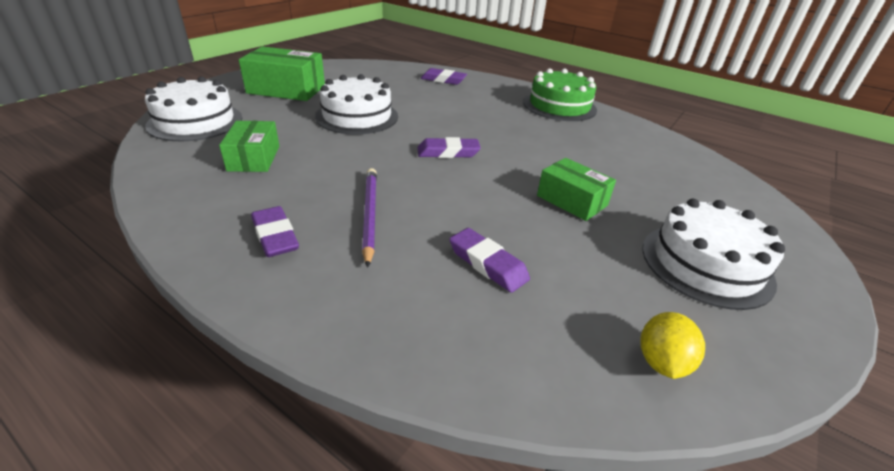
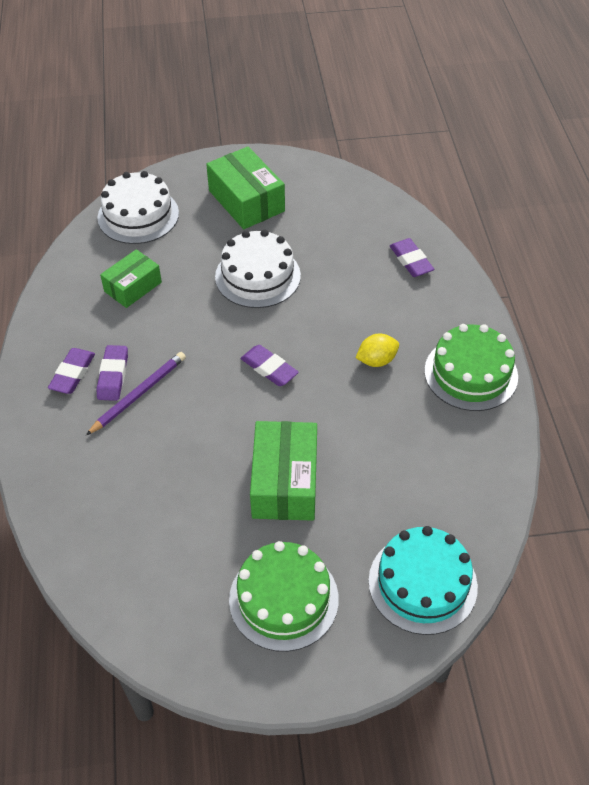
camera: 50 degrees right, 15 degrees up
(487, 264) = (153, 484): purple eraser -> purple eraser (113, 376)
(572, 200) = (285, 482): green box -> green box, size x1.55
(661, 362) = (148, 612): yellow lemon -> yellow lemon (376, 360)
(706, 264) = (283, 599): white cake -> green cake
(733, 198) = (422, 583): none -> turquoise cake

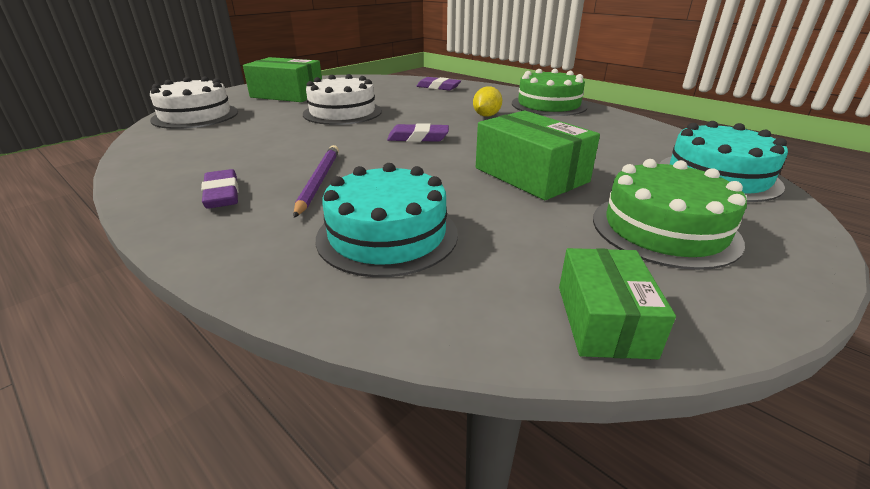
camera: 40 degrees left, 20 degrees down
(113, 376) = (274, 181): purple eraser -> none
(123, 486) = (387, 235): none -> turquoise cake
(133, 287) = (233, 140): green box -> green box (604, 320)

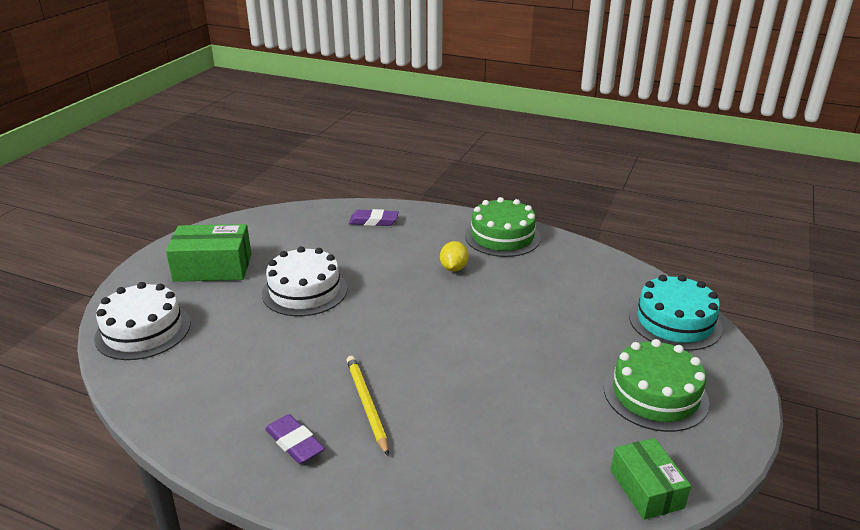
camera: 20 degrees left, 0 degrees up
(318, 181) = (366, 405): purple pencil -> yellow pencil
(387, 235) = (469, 453): turquoise cake -> none
(418, 138) = (411, 320): purple eraser -> none
(531, 175) = (537, 353): green box -> none

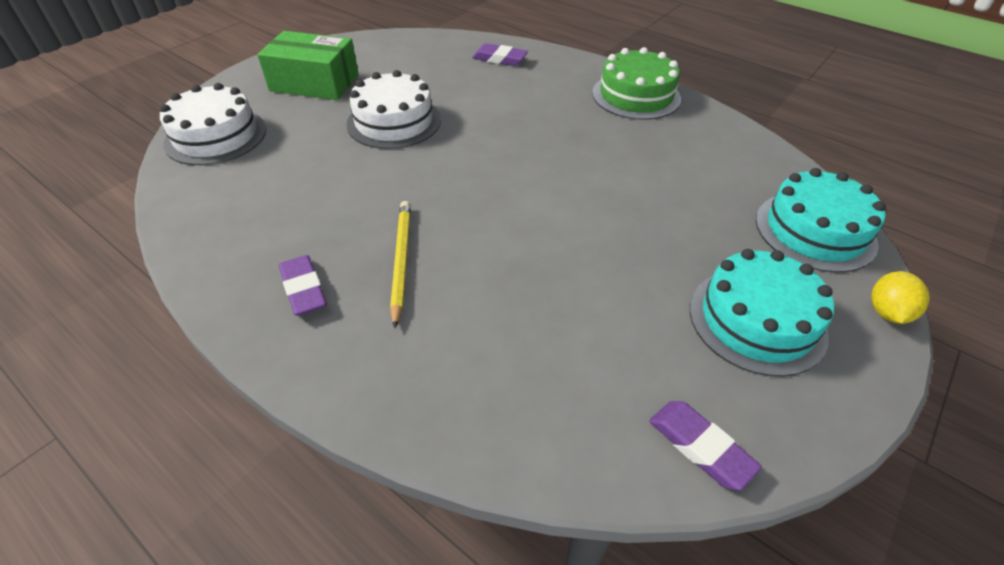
camera: 15 degrees right, 15 degrees up
(453, 268) = (565, 122): yellow lemon -> yellow lemon (887, 312)
(646, 489) = (700, 447): green box -> purple eraser
(655, 394) = (757, 320): green cake -> turquoise cake

